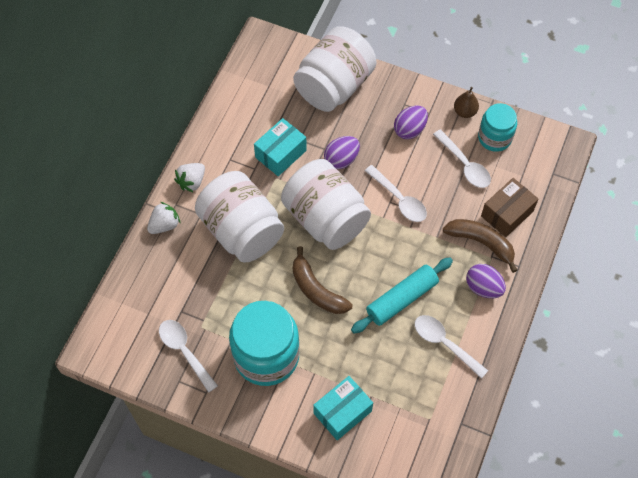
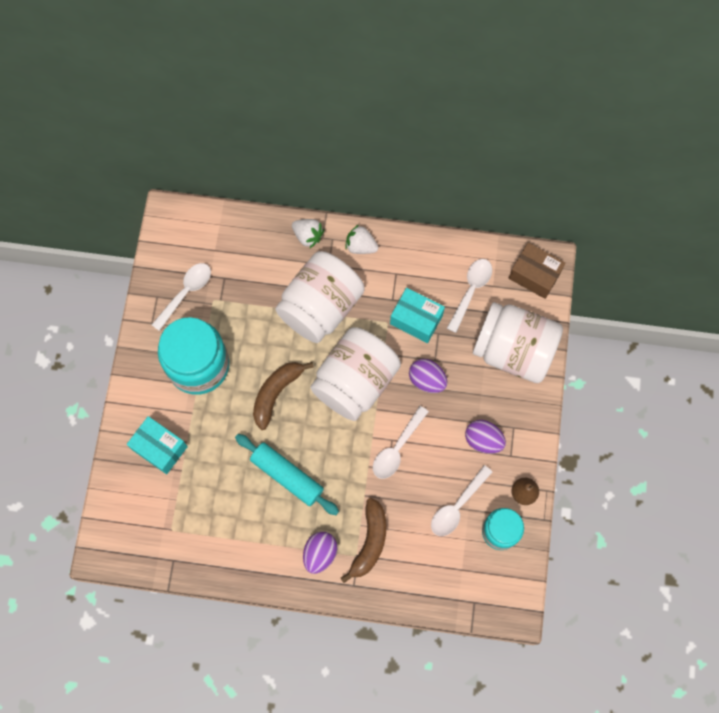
camera: 75 degrees right, 10 degrees up
(444, 343) = (250, 527): white spoon -> white spoon (471, 291)
(507, 213) = (411, 562): brown box -> brown box (534, 275)

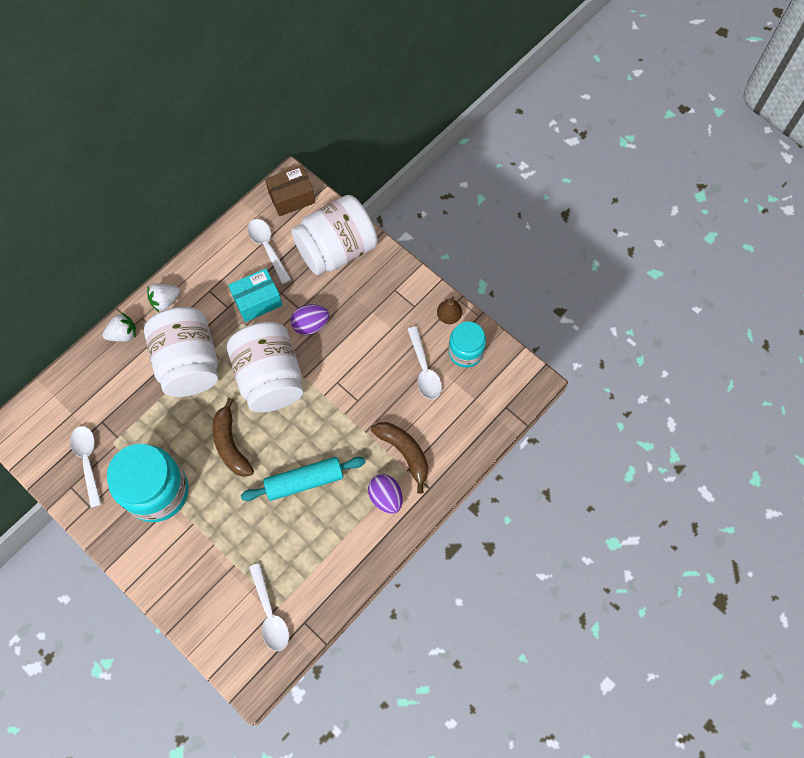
camera: 55 degrees left, 5 degrees down
(160, 448) = (201, 570): turquoise box -> none
(397, 448) = (347, 383): white spoon -> white spoon (270, 614)
(483, 440) = (388, 317): purple egg -> none

